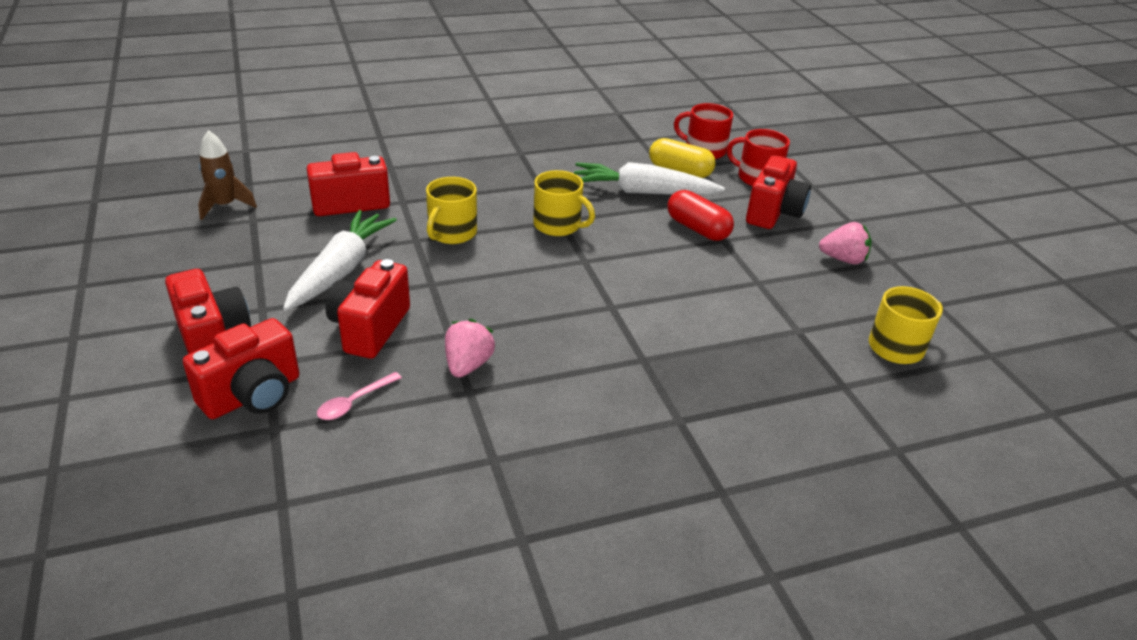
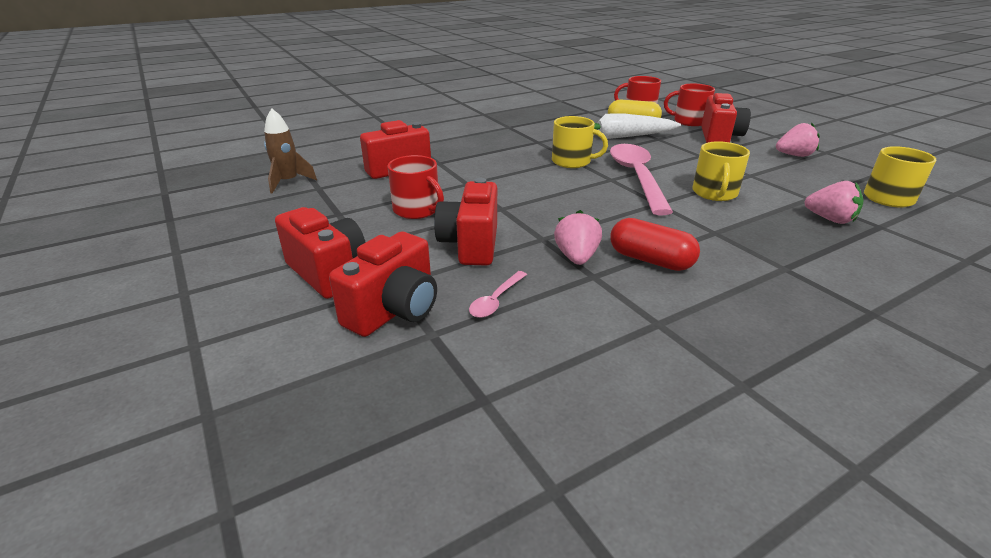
camera: 10 degrees left, 5 degrees down
(341, 270) = (417, 210): white carrot -> red mug
(451, 233) = (493, 176): yellow mug -> yellow mug (714, 193)
(617, 262) = (636, 177): none -> pink spoon
(697, 229) = (676, 151): red capsule -> red capsule (650, 260)
(792, 365) = (830, 219): none -> pink strawberry

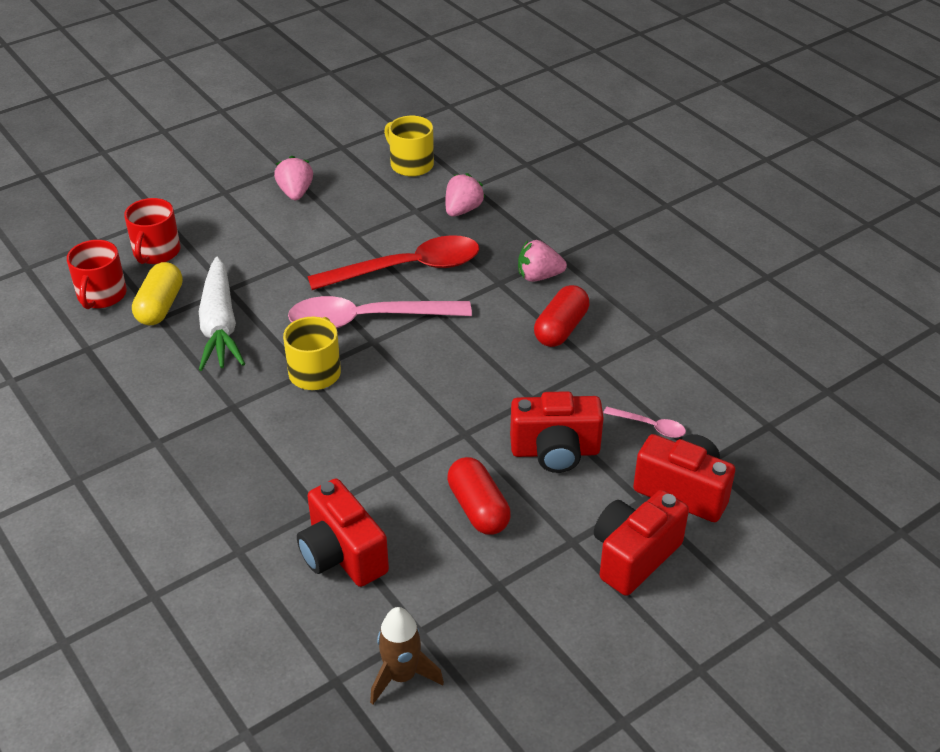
camera: 95 degrees left, 10 degrees up
(417, 210) = (478, 508): red mug -> red capsule
(576, 257) = (565, 375): pink strawberry -> pink strawberry (539, 276)
(714, 193) = (408, 268): yellow mug -> red spoon
(719, 137) = (227, 236): red camera -> none

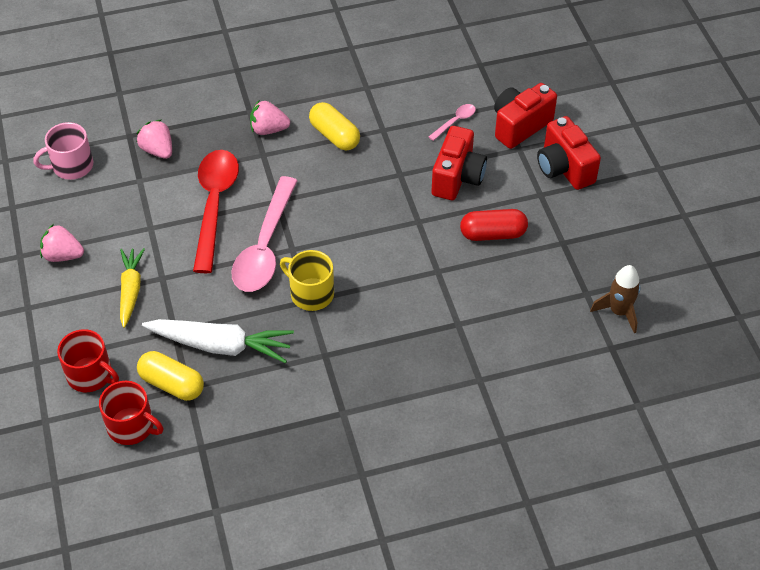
camera: 70 degrees left, 10 degrees up
(269, 246) = (131, 290): none -> yellow carrot
(342, 555) = (506, 319): red camera -> none
(411, 164) = (71, 166): yellow mug -> pink mug
(539, 276) = (268, 129): pink strawberry -> pink strawberry turned 75 degrees clockwise
(561, 329) = (334, 135): red capsule -> yellow capsule

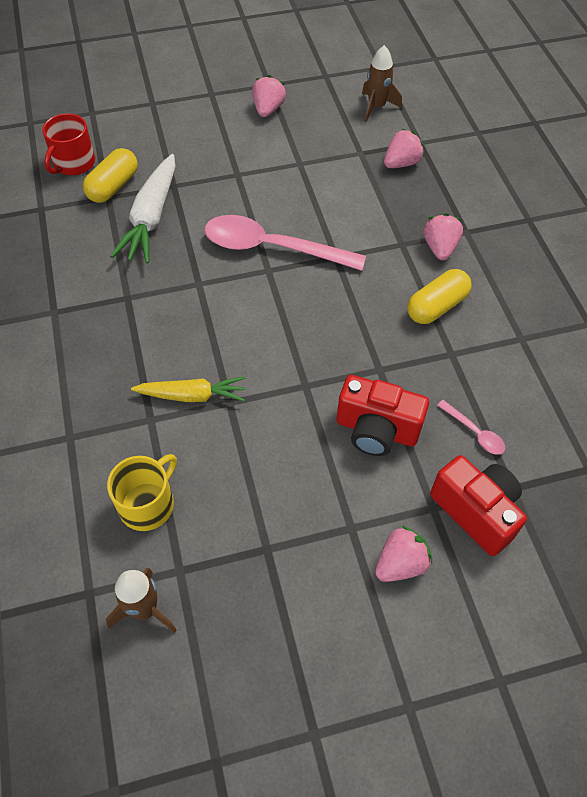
camera: 90 degrees right, 5 degrees up
(71, 166) = (376, 107): pink mug -> brown rocket
(90, 375) = (133, 135): red mug -> none
(131, 290) = (224, 154): yellow carrot -> yellow carrot (192, 395)
(214, 204) = (329, 208): red spoon -> none
(311, 293) = (207, 286): yellow mug -> yellow mug (147, 504)
(493, 234) = (284, 465): red capsule -> none
(564, 168) = (400, 563): red camera -> pink strawberry

